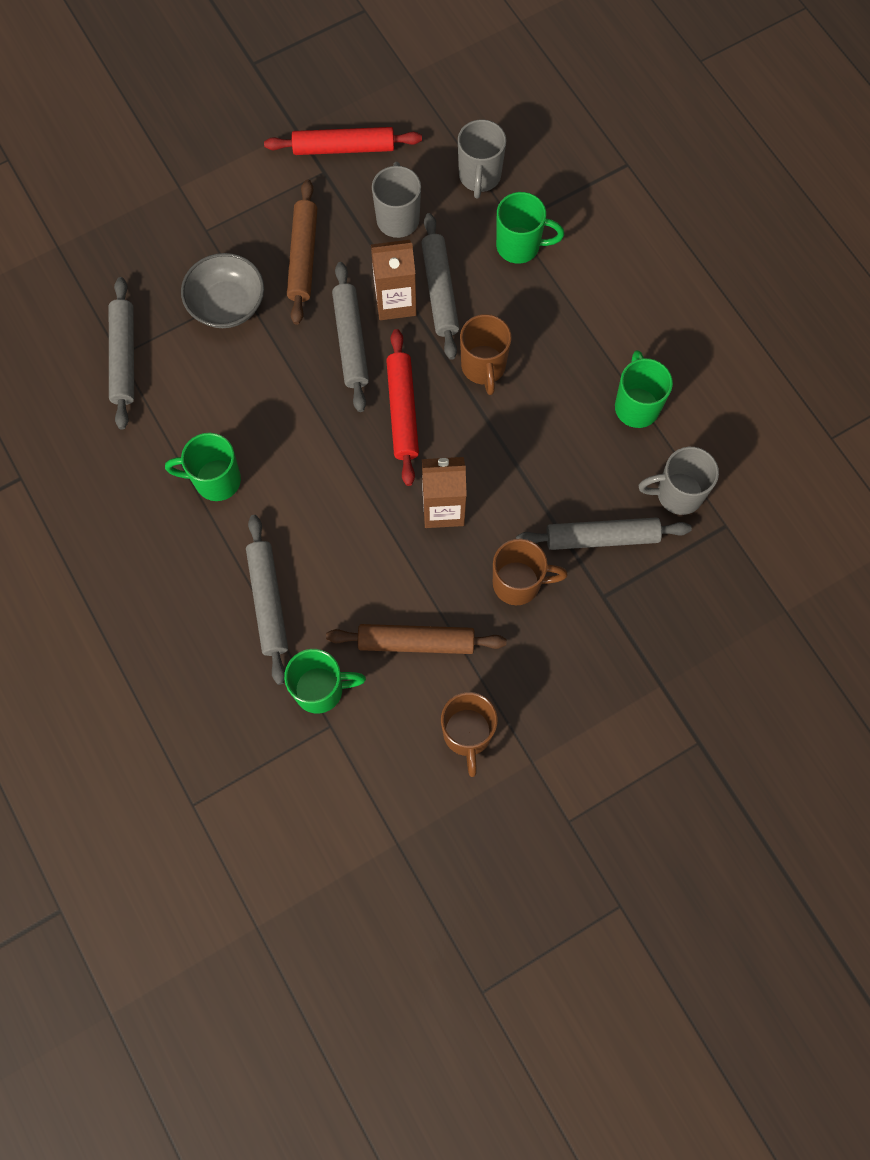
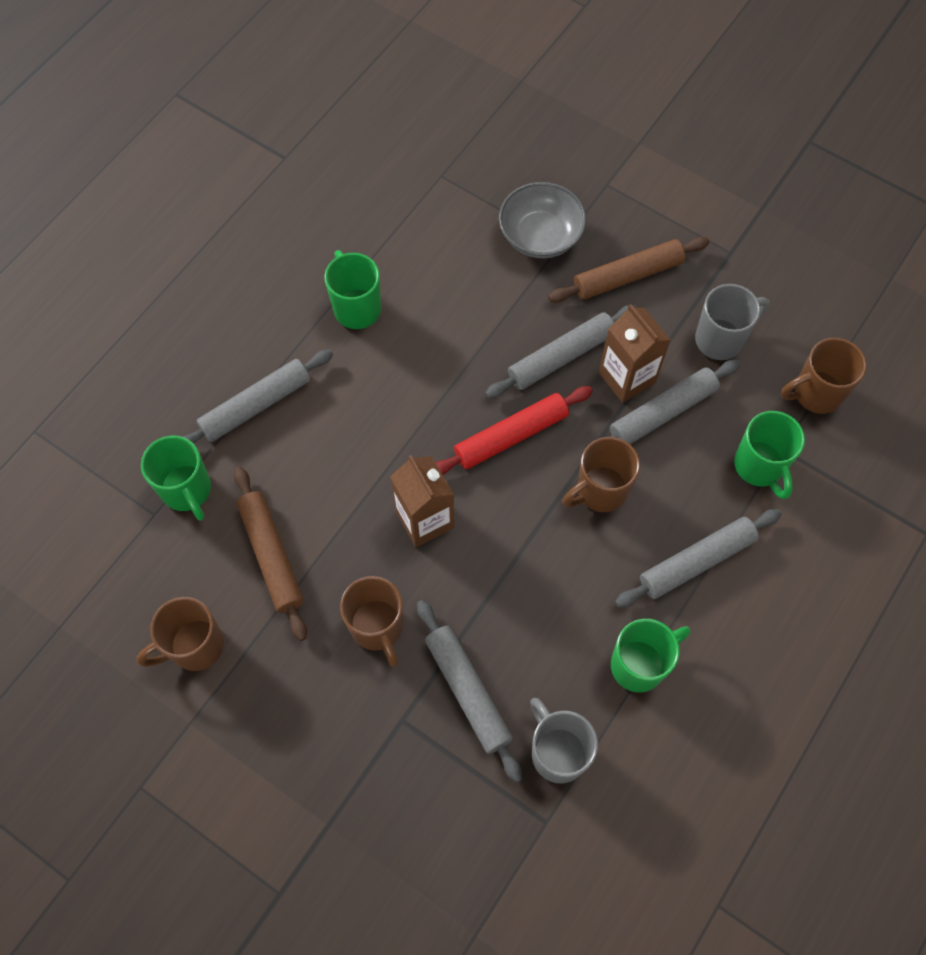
camera: 65 degrees right, 5 degrees down
(124, 357) = (441, 180): grey rolling pin -> grey rolling pin (696, 562)
(343, 148) = (768, 257): red rolling pin -> none
(479, 177) = (815, 393): grey mug -> brown mug

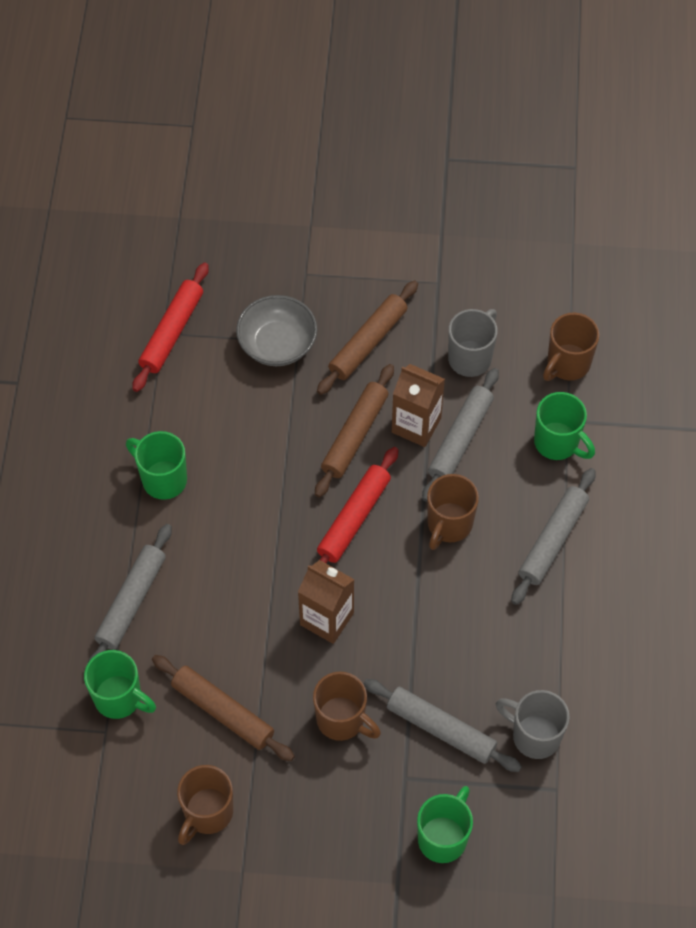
camera: 30 degrees left, 5 degrees down
(450, 178) = (172, 332): none -> red rolling pin
(561, 357) = (355, 435): grey rolling pin -> brown rolling pin
(639, 664) = (556, 639): green mug -> green mug (443, 837)

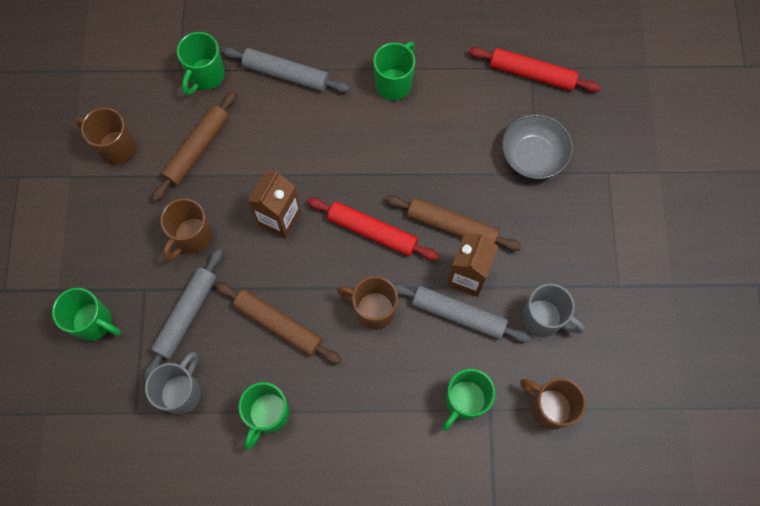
camera: 85 degrees right, 10 degrees up
(368, 343) = (545, 229): brown rolling pin -> brown rolling pin (278, 324)
(552, 540) = (365, 401): grey rolling pin -> none
(564, 642) = (268, 415): none -> green mug

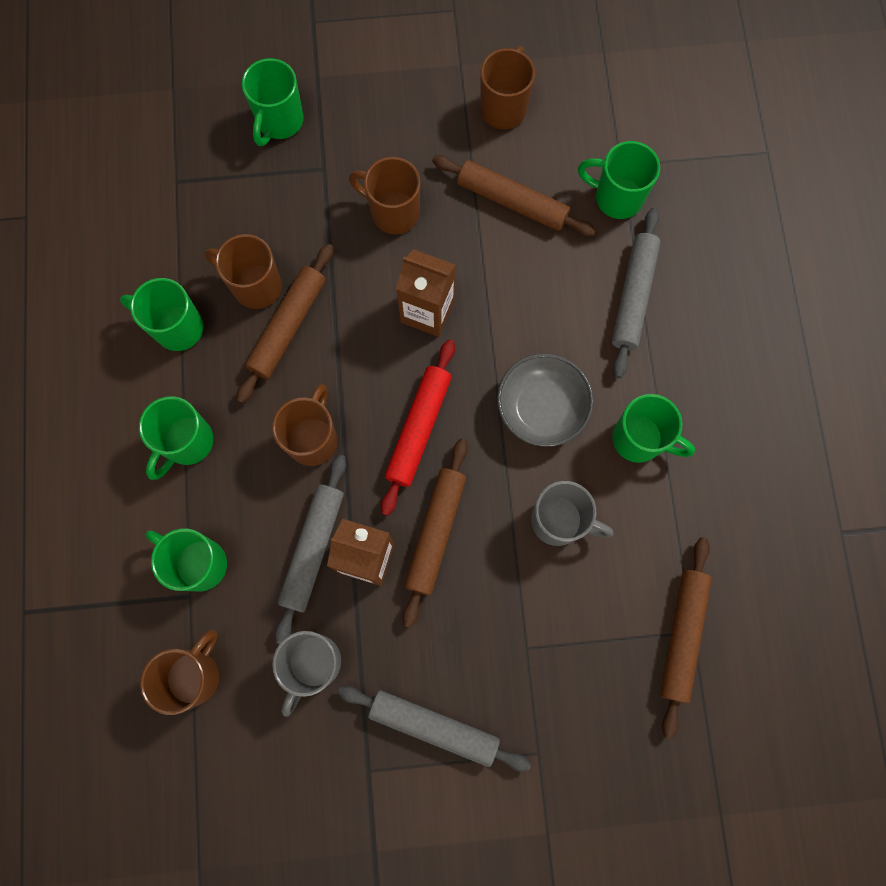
camera: 85 degrees right, 5 degrees up
(182, 392) = (201, 228): grey mug -> grey mug (559, 521)
(186, 315) = (294, 220): grey rolling pin -> grey rolling pin (434, 726)
(240, 349) = (255, 286): none -> brown mug
(367, 408) = (187, 443): none -> green mug
(532, 74) = (682, 635): red rolling pin -> brown rolling pin
(533, 156) = (551, 641): grey bowl -> grey bowl (541, 408)

